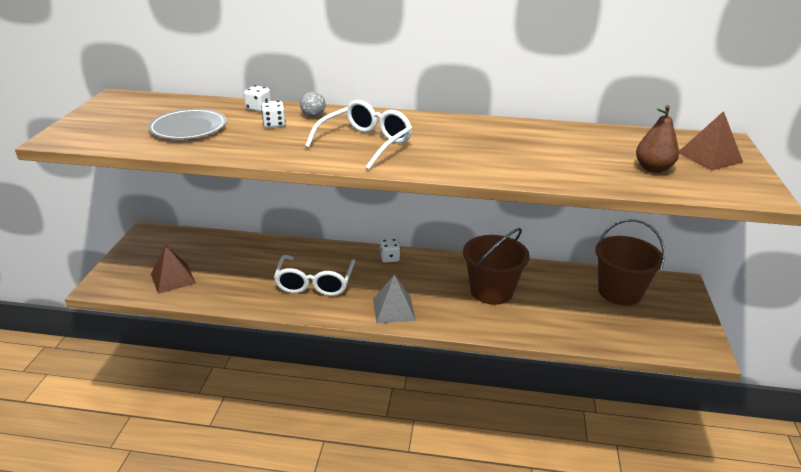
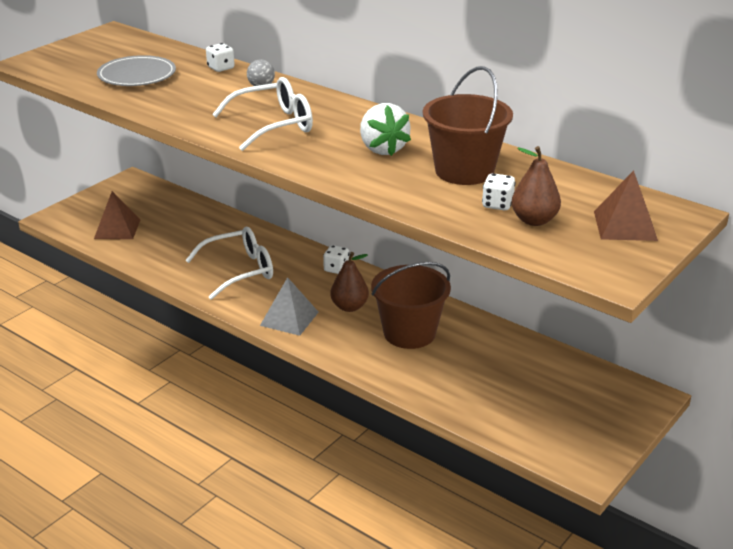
camera: 30 degrees right, 0 degrees up
(274, 124) = (215, 88): white dice -> white dice (497, 204)
(315, 283) = (239, 271): white glasses -> white glasses turned 150 degrees counterclockwise
(429, 285) = (349, 307): none -> brown pear
(475, 143) = (382, 149): none -> white strawberry
(619, 292) = (558, 380): brown bucket -> brown bucket (464, 171)

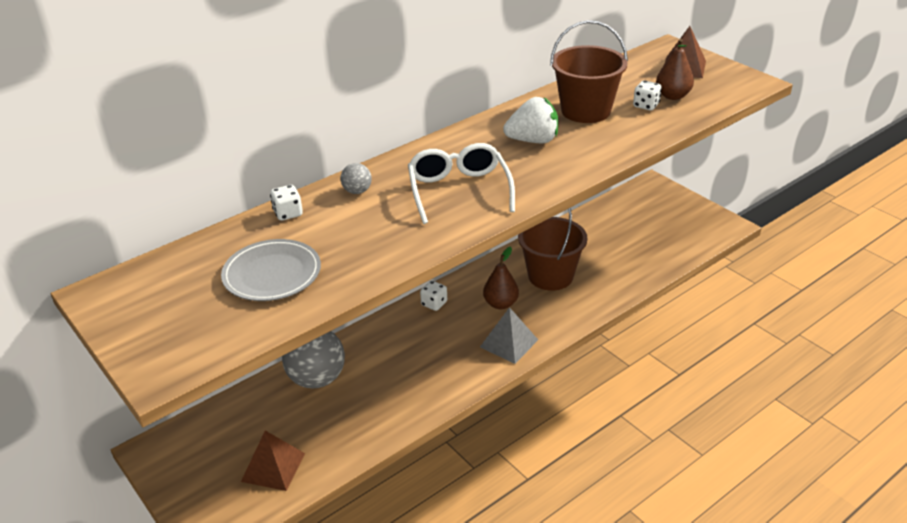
camera: 75 degrees left, 5 degrees up
(218, 229) = (317, 379): none -> grey ball
(239, 271) = (411, 370): white glasses -> none

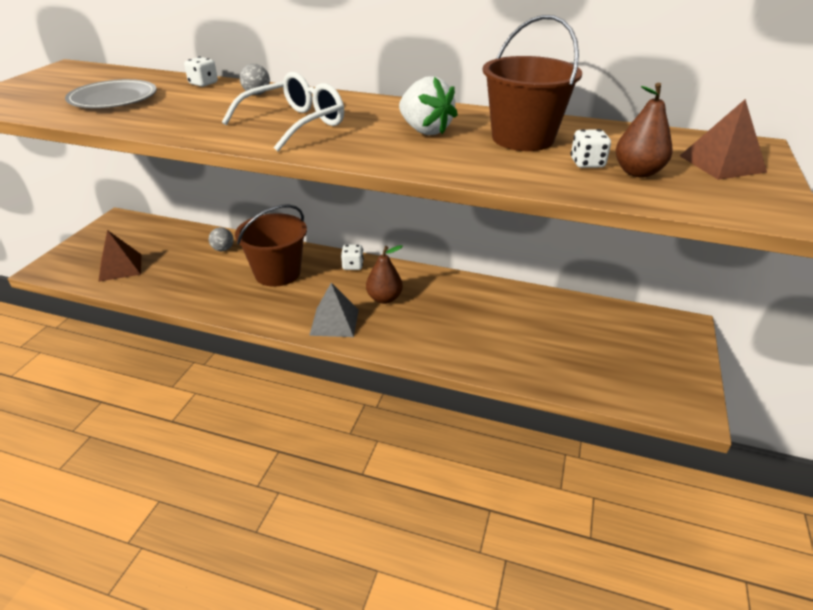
camera: 55 degrees right, 0 degrees up
(317, 379) = (223, 249): grey ball -> grey ball, size x0.46
(550, 276) = (452, 312): brown bucket -> brown bucket (277, 273)

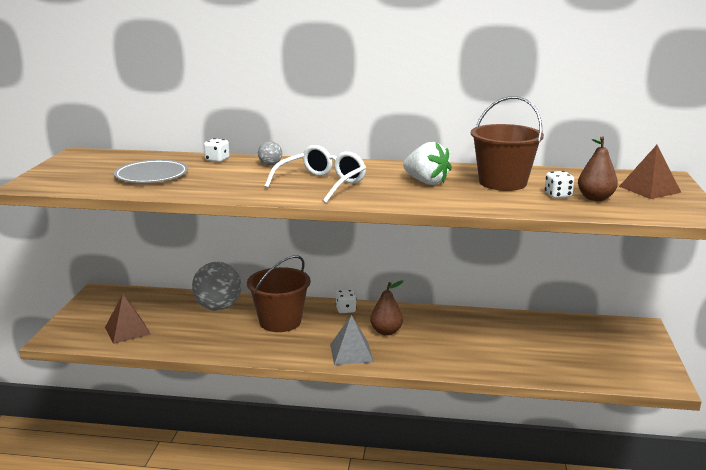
camera: 10 degrees left, 15 degrees down
(223, 249) = (218, 307): grey ball -> grey ball, size x2.17

